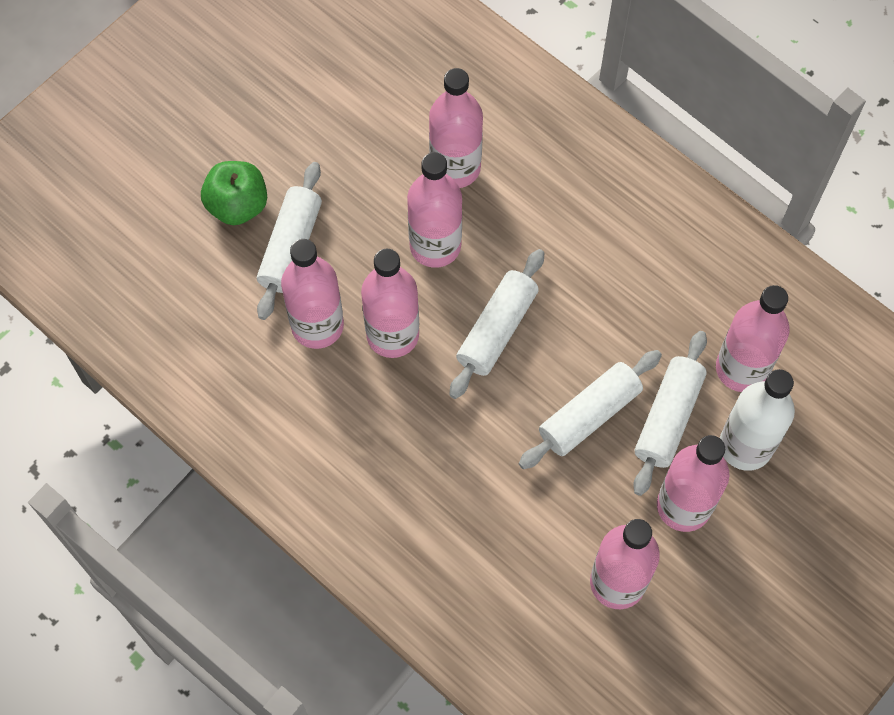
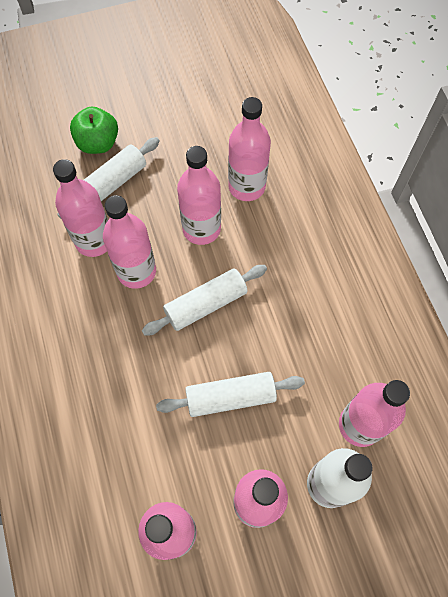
camera: 30 degrees right, 0 degrees up
(668, 418) = (285, 431): white rolling pin -> none

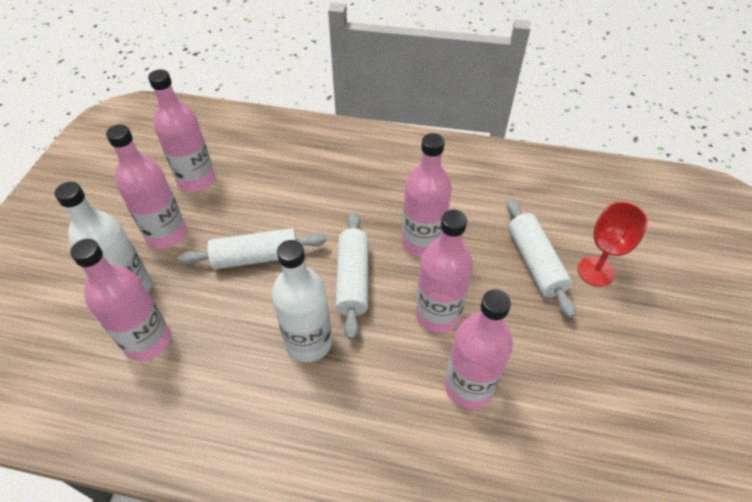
camera: 120 degrees right, 15 degrees down
(94, 241) = (474, 225): pink bottle -> none
(98, 143) = (596, 271): green apple -> red goblet
(230, 397) = (256, 257): white rolling pin -> white rolling pin turned 60 degrees clockwise
(280, 303) = (309, 342): none -> white bottle

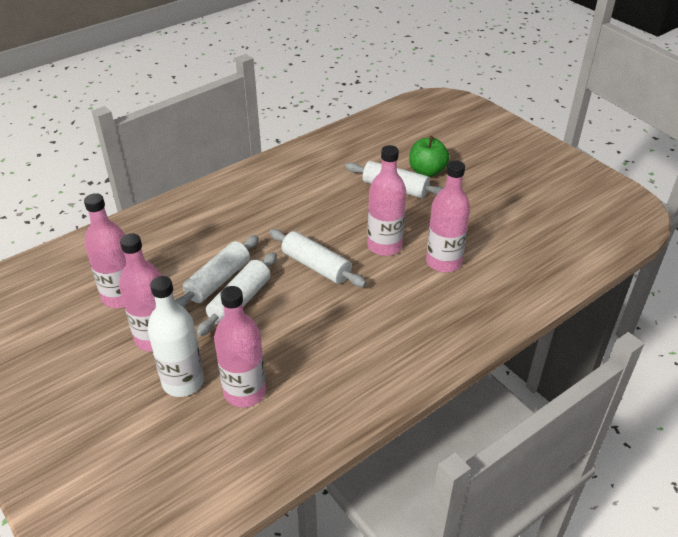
camera: 50 degrees left, 10 degrees down
(268, 225) = (218, 281): none -> white rolling pin
(309, 342) = (340, 311): white bottle -> none
(422, 243) = (325, 221): pink bottle -> none
(596, 271) = (427, 171): red goblet -> green apple

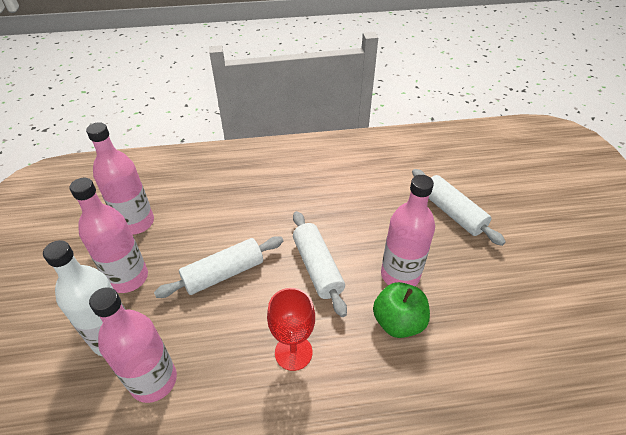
camera: 30 degrees right, 5 degrees up
(218, 281) = (221, 243): white rolling pin -> none
(341, 327) = (293, 352): none -> red goblet
(427, 171) = (498, 207): green apple -> green apple (398, 322)
(443, 262) = (452, 324): pink bottle -> none

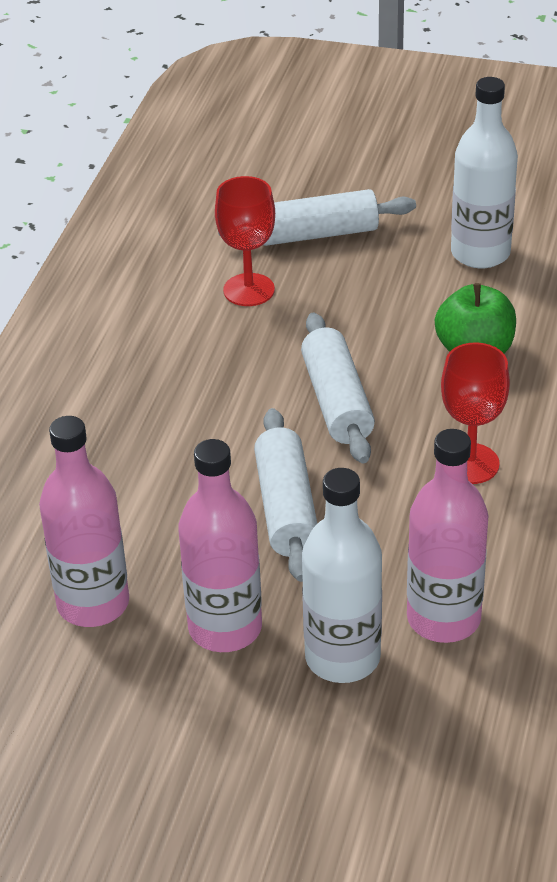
camera: 65 degrees left, 5 degrees down
(317, 267) = (336, 402): white rolling pin -> white rolling pin turned 75 degrees clockwise
(386, 201) = (249, 290): none -> red goblet
(400, 275) = (399, 324): pink bottle -> none
(494, 295) = (480, 253): none -> white bottle

